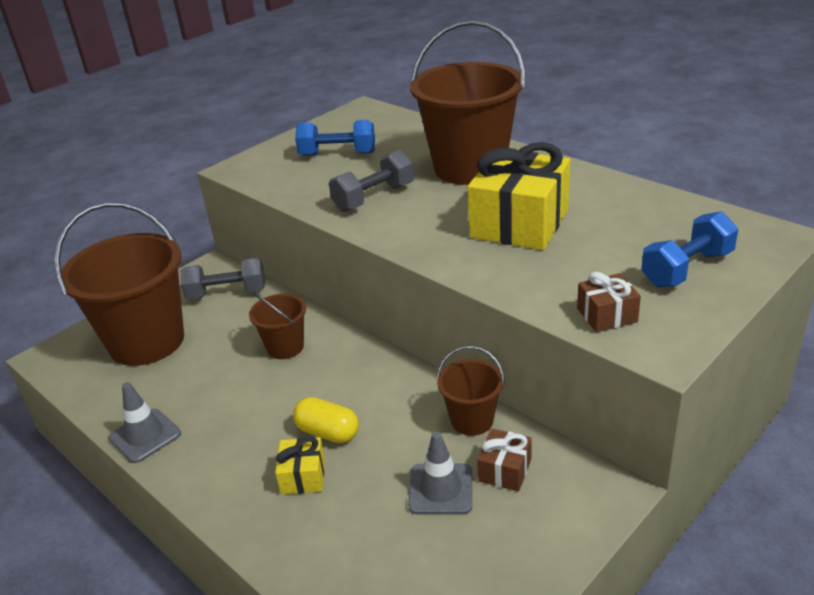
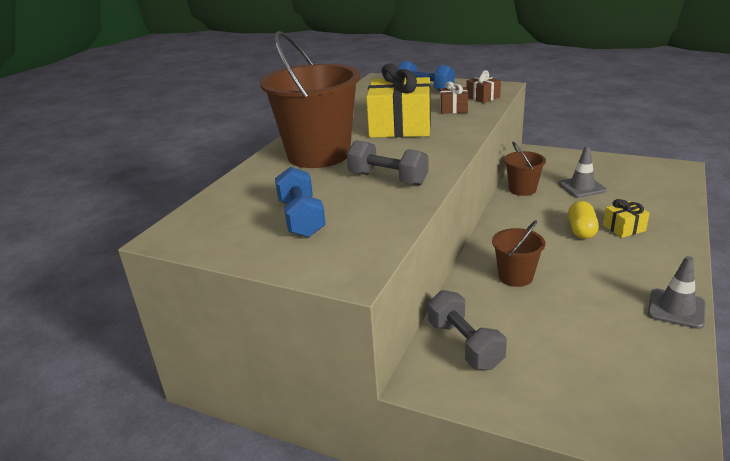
camera: 110 degrees left, 5 degrees down
(147, 341) = (579, 370): brown bucket -> none
(505, 470) = (550, 175): brown gift -> brown gift (453, 109)

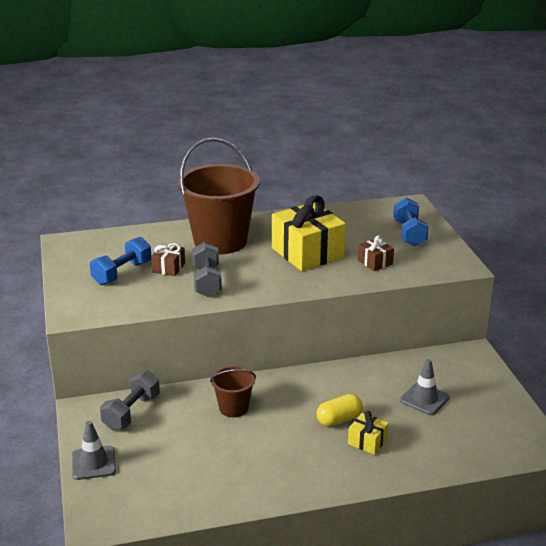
camera: 50 degrees right, 0 degrees up
(483, 97) = (421, 267): brown gift -> brown gift (168, 268)
(522, 189) = (382, 368): brown bucket -> none
(676, 309) = (258, 496): grey traffic cone -> grey traffic cone (93, 463)

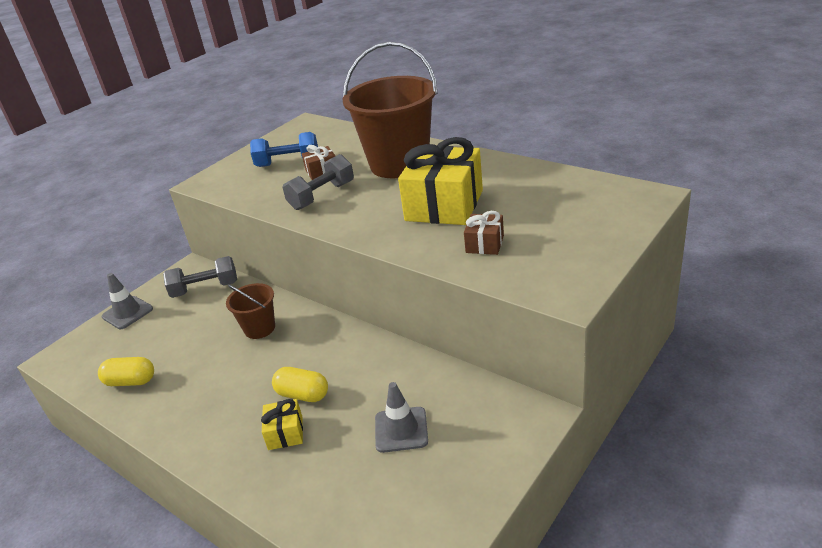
camera: 55 degrees right, 5 degrees up
(201, 491) = (131, 381): none -> yellow capsule
(409, 233) = (582, 228): blue dumbbell -> none

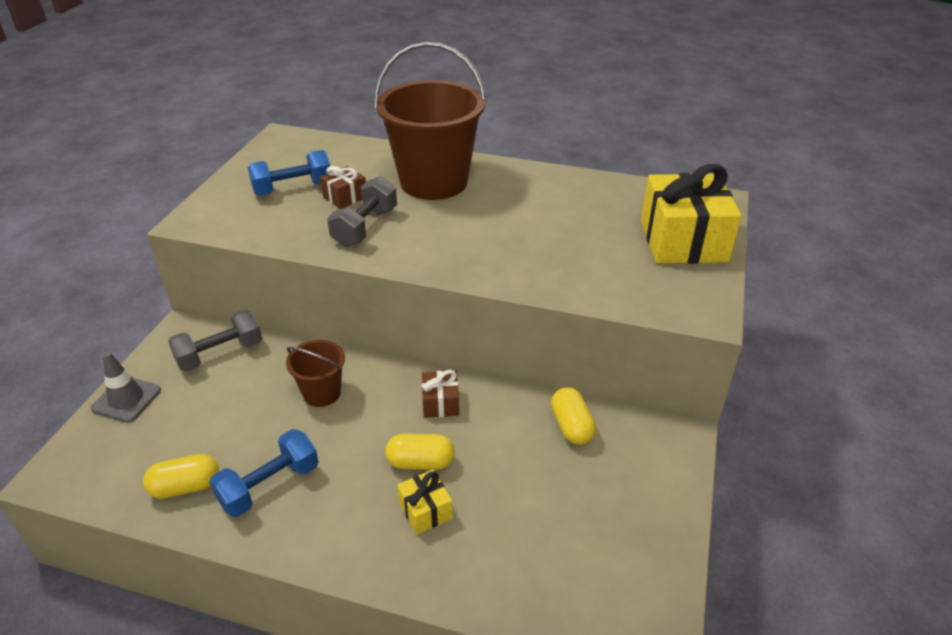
camera: 25 degrees left, 5 degrees up
(185, 391) = (269, 485): none -> blue dumbbell
(401, 430) = (553, 480): grey traffic cone -> none
(443, 387) = (571, 426): none -> yellow capsule
(444, 205) = (517, 227): yellow gift -> yellow gift (683, 241)
(485, 244) = (588, 267): brown gift -> brown gift (440, 403)

